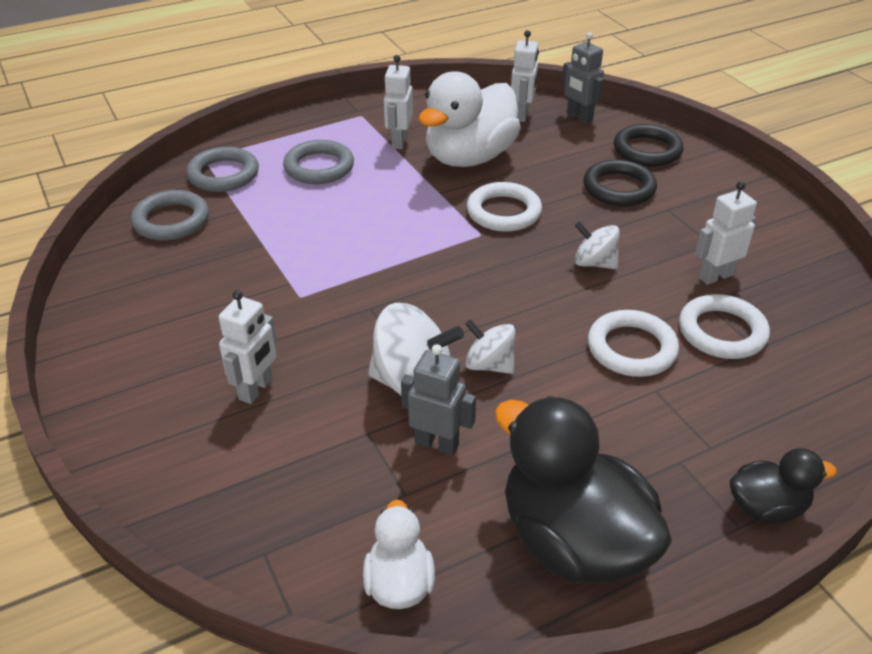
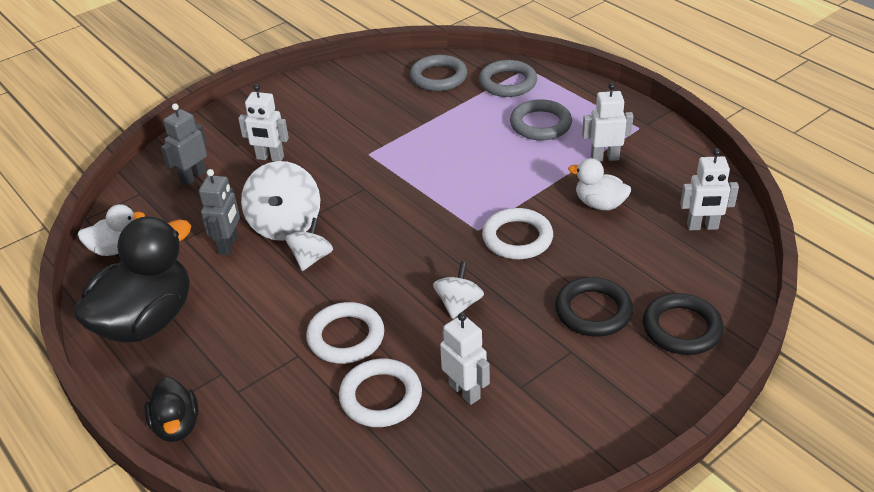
camera: 80 degrees right, 0 degrees up
(469, 157) = (599, 204): white duck -> white duck, size x0.51
(579, 117) = (724, 269): grey robot -> grey robot (193, 177)

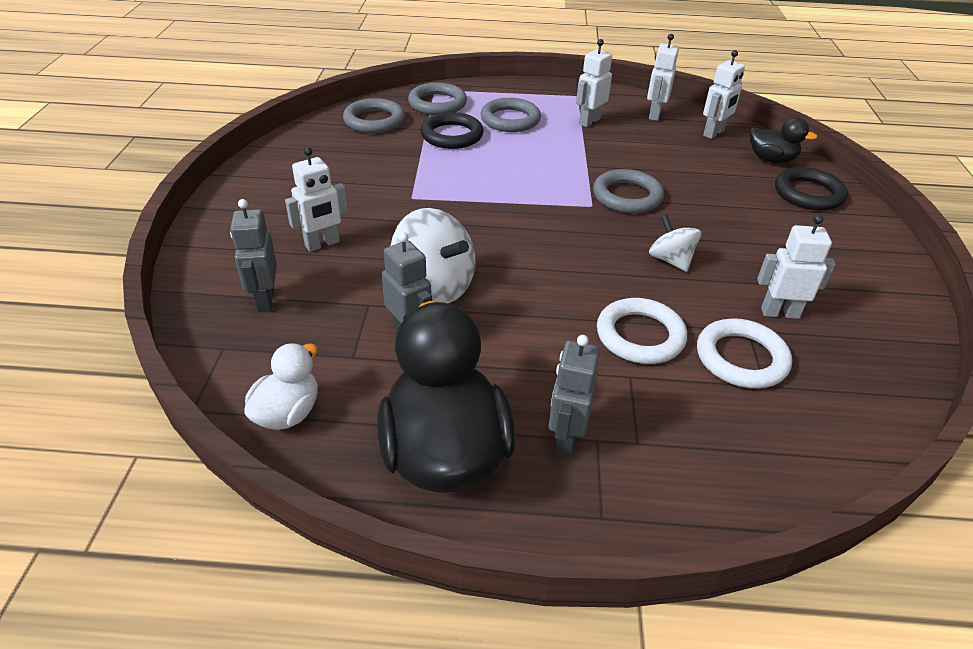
camera: 50 degrees left, 0 degrees up
(177, 425) = (643, 515): black duck -> black duck (771, 159)
(207, 359) = (565, 438): none -> grey robot
(311, 258) = (505, 298): white spinning top -> none
(517, 238) = (627, 196): white ring -> grey ring
(593, 311) = (751, 213): black ring -> black ring (452, 135)
(599, 204) = (637, 149): white duck -> none
(678, 180) = (654, 115): none -> white robot

